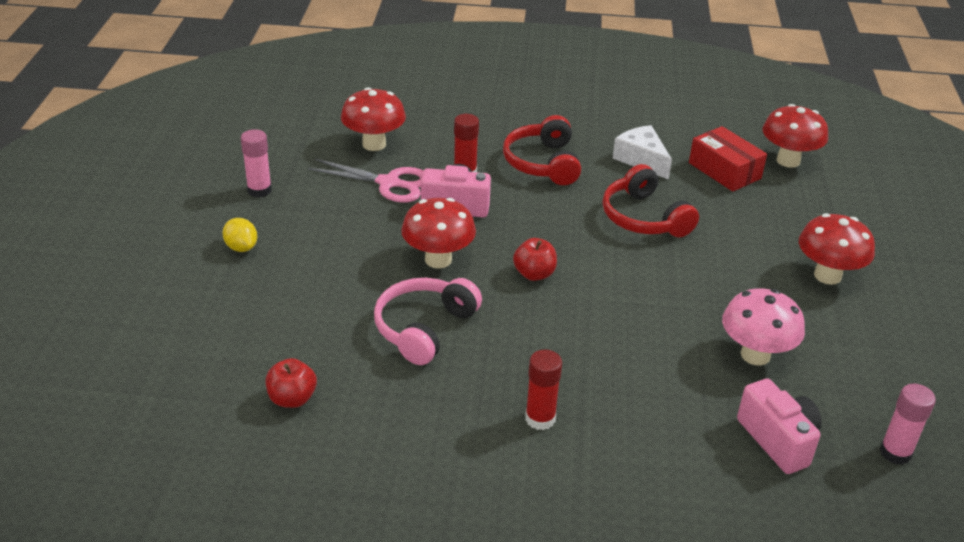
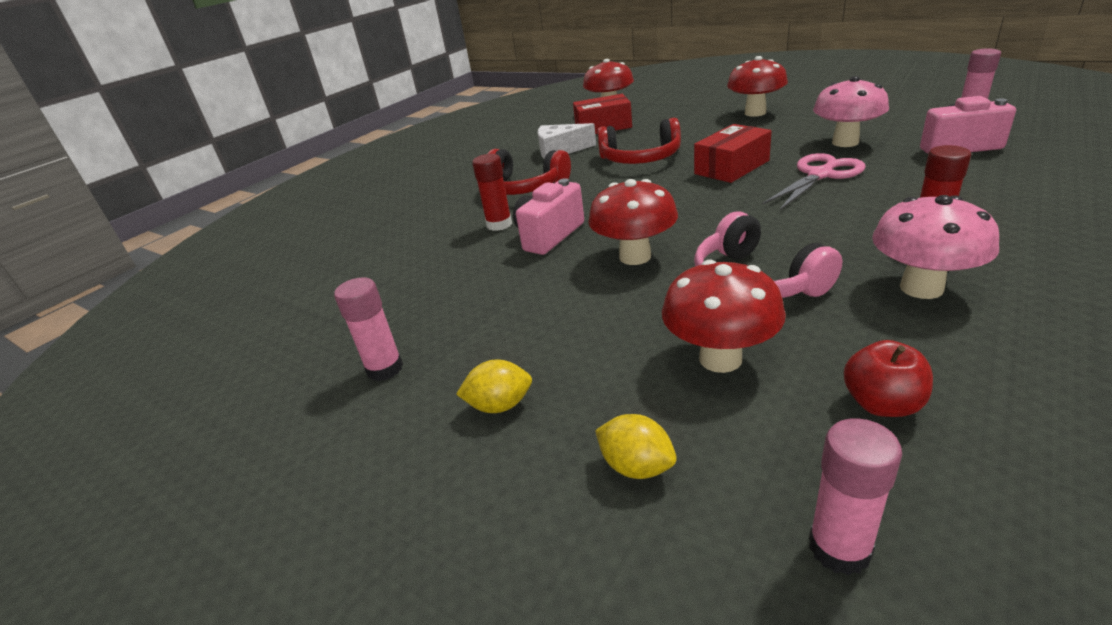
camera: 55 degrees left, 5 degrees down
(174, 389) = (839, 548): none -> pink glue stick
(208, 311) = (636, 466): none -> yellow lemon
(374, 144) = (390, 269): red mushroom -> red mushroom (720, 359)
(389, 183) = (472, 269): pink scissors -> pink scissors (820, 175)
(443, 414) = (921, 288): none -> pink mushroom
(534, 274) = (691, 211): red apple -> none
(646, 282) = (731, 167): none -> red box

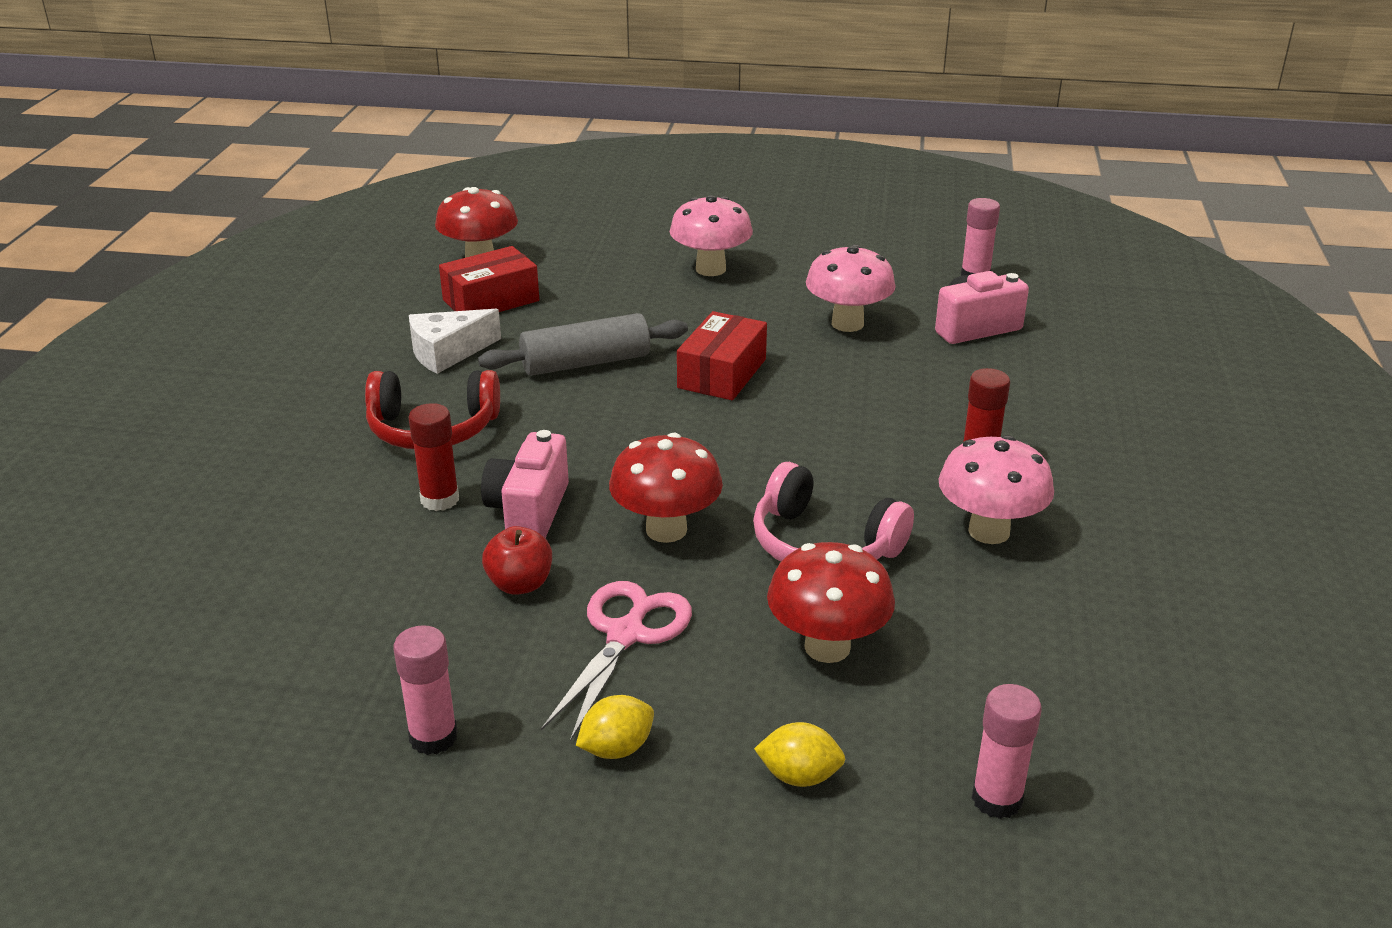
camera: 30 degrees left, 0 degrees up
(640, 158) = (586, 363): red headphones -> grey rolling pin
(755, 113) = (710, 269): red mushroom -> pink mushroom
(820, 175) = (837, 381): pink scissors -> pink scissors (626, 635)
(882, 404) = (990, 665): red apple -> red apple (520, 584)

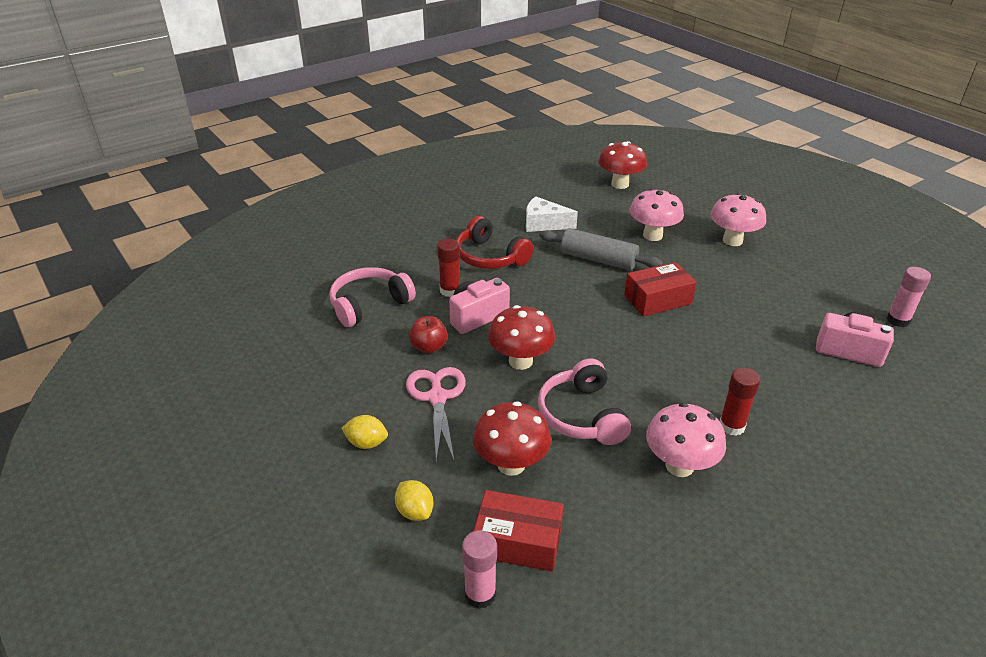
camera: 45 degrees right, 5 degrees up
(340, 583) = (369, 304): none -> pink headphones
(433, 737) = (315, 389): pink glue stick -> none
(491, 300) = (597, 207): red box -> red box (518, 541)
(626, 635) = (437, 397): pink scissors -> pink scissors turned 75 degrees counterclockwise
(847, 324) = (768, 308): pink mushroom -> pink mushroom (652, 235)

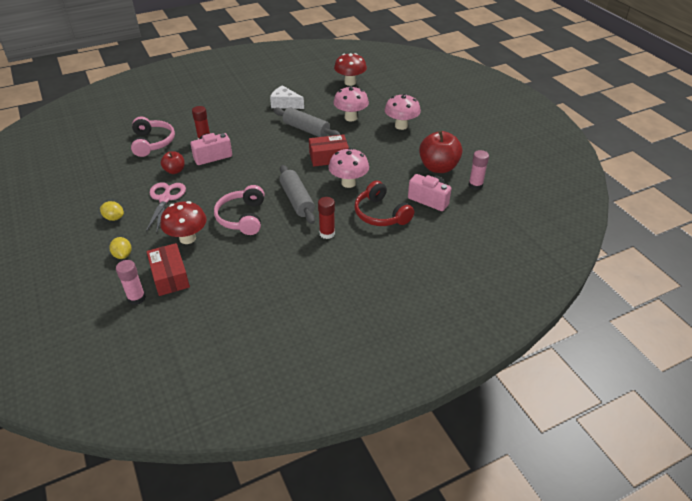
camera: 10 degrees right, 5 degrees up
(369, 304) = (152, 143): pink headphones -> pink headphones turned 105 degrees clockwise
(490, 257) = (239, 121): red headphones -> red headphones (381, 214)
(518, 541) = (170, 276): red box -> red box turned 45 degrees clockwise
(520, 361) = (224, 184): red mushroom -> none
(651, 374) = (297, 200): none -> grey rolling pin
(679, 466) = (282, 250): pink mushroom -> pink mushroom (348, 183)
(827, 298) = (438, 167): none -> red apple

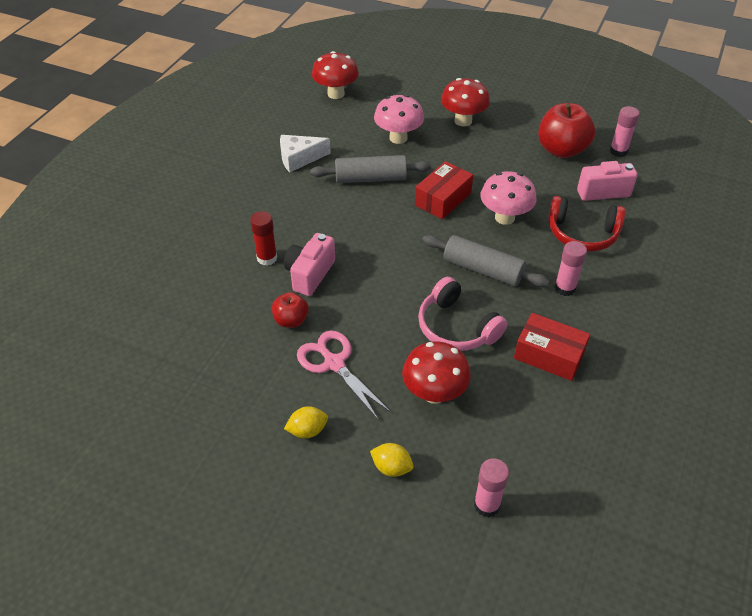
camera: 40 degrees left, 5 degrees up
(152, 143) = (204, 301): pink headphones -> none
(170, 276) = (483, 452): red box -> red box (549, 355)
(327, 233) = (565, 288): red glue stick -> pink glue stick
(401, 126) = (463, 121): pink mushroom -> red mushroom

